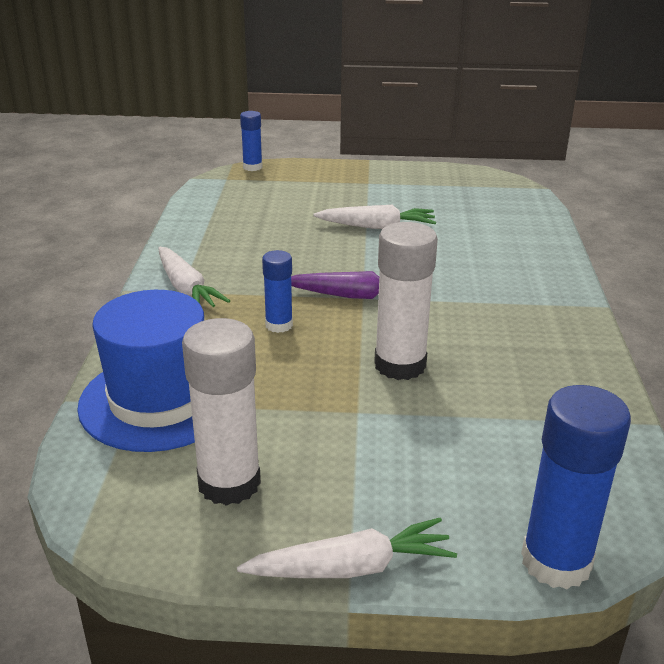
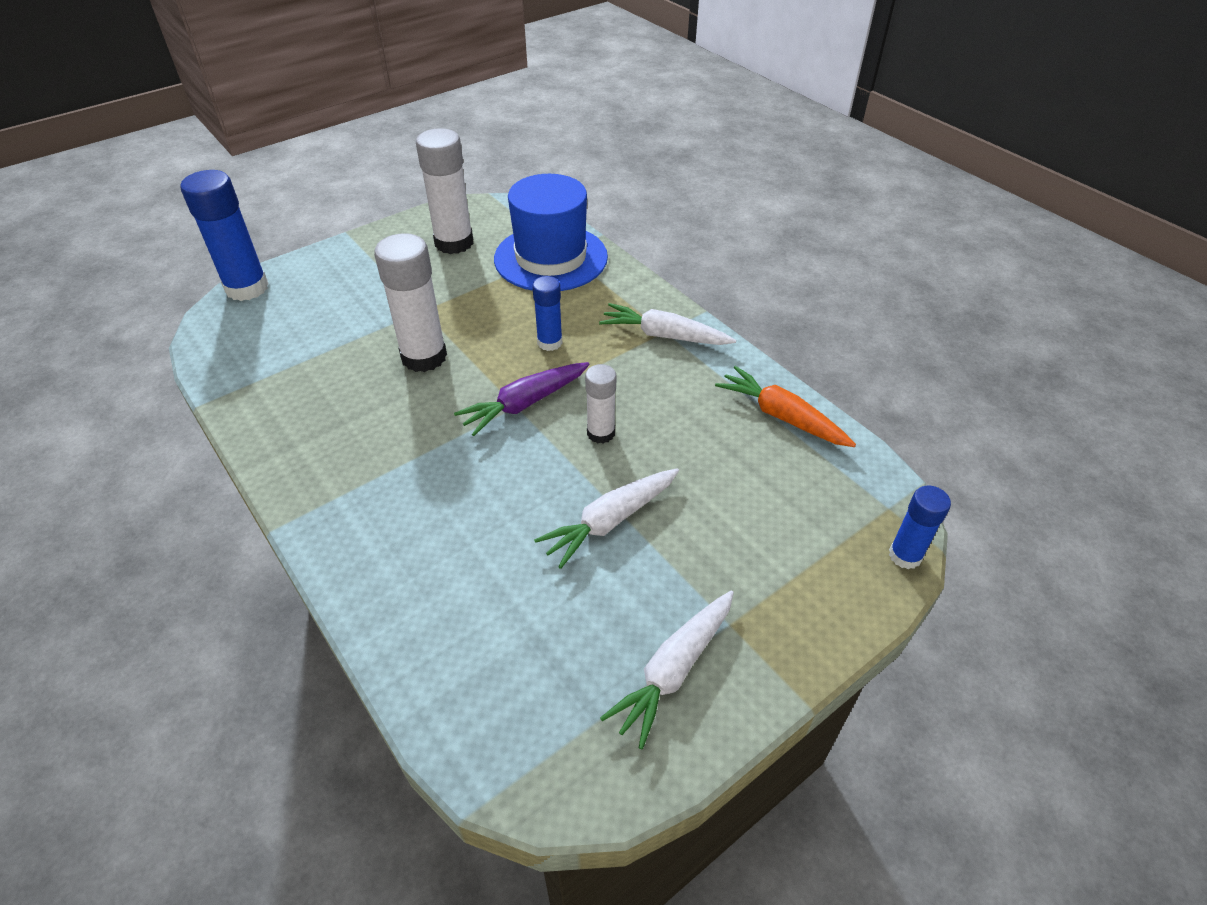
camera: 140 degrees right, 15 degrees up
(203, 221) = (782, 416): none -> orange carrot
(325, 260) = (601, 433): none -> white glue stick
(351, 567) = (354, 241): white carrot -> white carrot (673, 670)

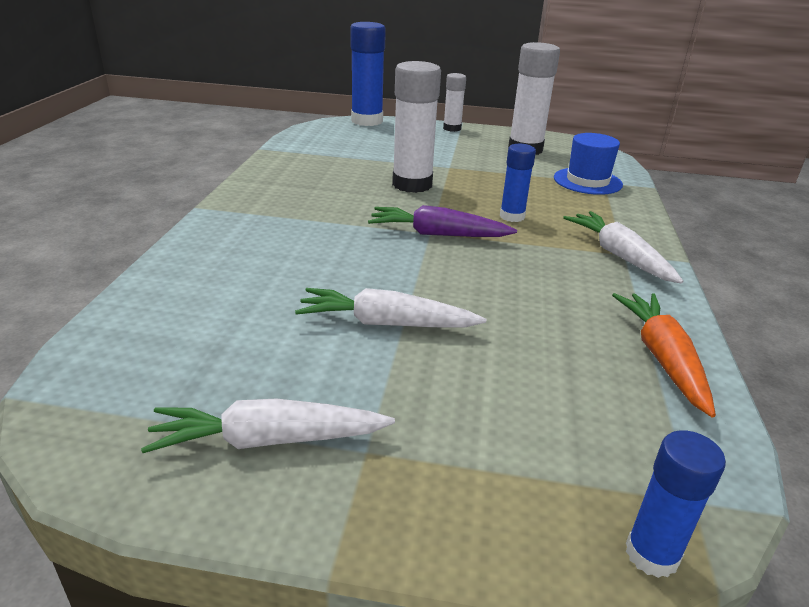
camera: 45 degrees right, 15 degrees down
(551, 258) = (587, 181): blue hat -> blue hat, size x0.61
(601, 433) = (467, 276): white glue stick -> white glue stick (452, 128)

